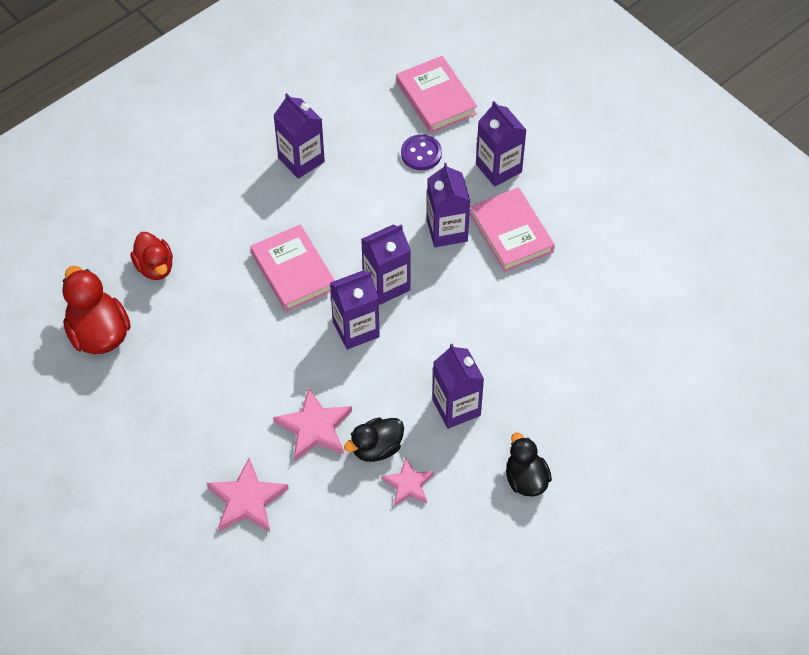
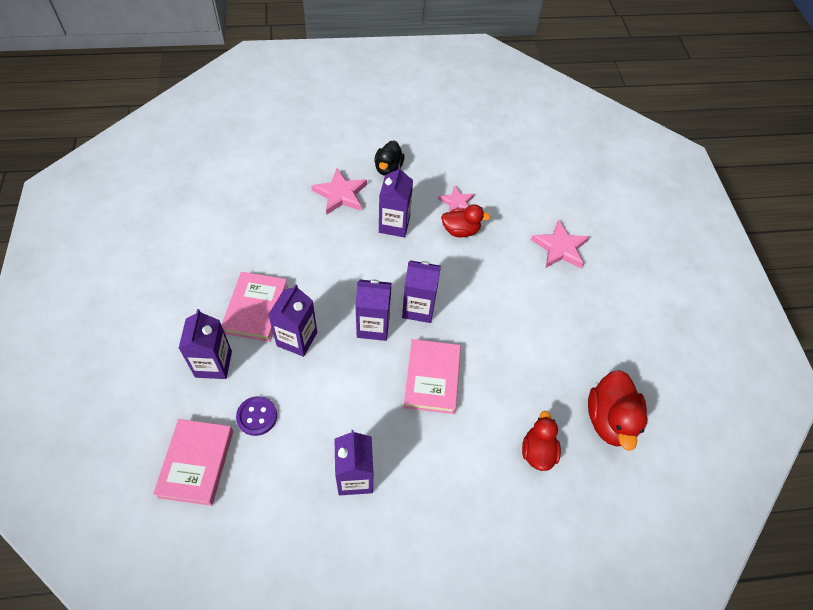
camera: 150 degrees left, 0 degrees up
(314, 428) = (491, 263): pink star -> pink star (340, 194)
(376, 448) = (460, 230): black duck -> red duck

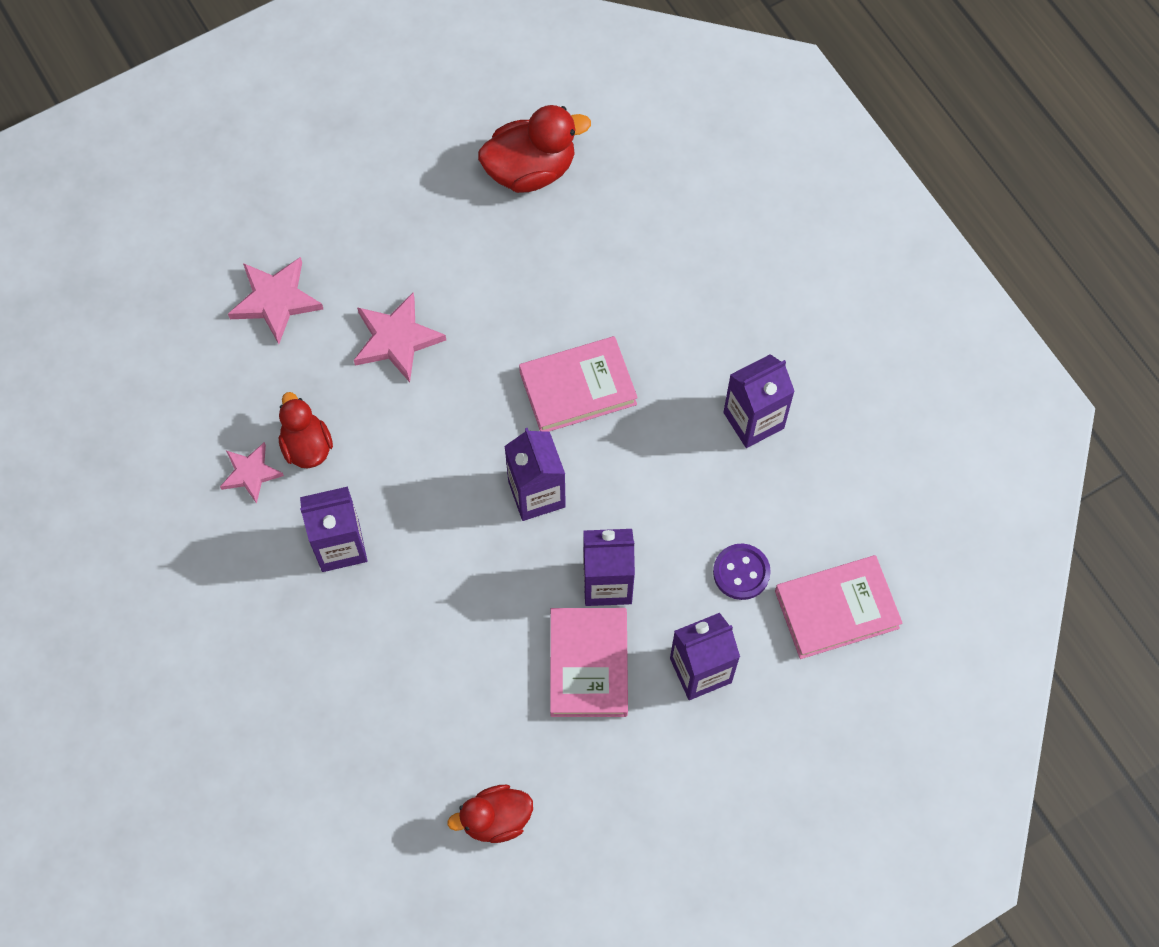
camera: 110 degrees left, 10 degrees up
(256, 309) = (588, 664): pink book -> pink book turned 75 degrees counterclockwise
(340, 194) = (315, 655): pink star -> pink star (396, 339)
(388, 168) = (222, 608): black duck -> none
(418, 308) = (477, 448): purple carton -> none
(537, 451) = (614, 236): red duck -> red duck (496, 819)

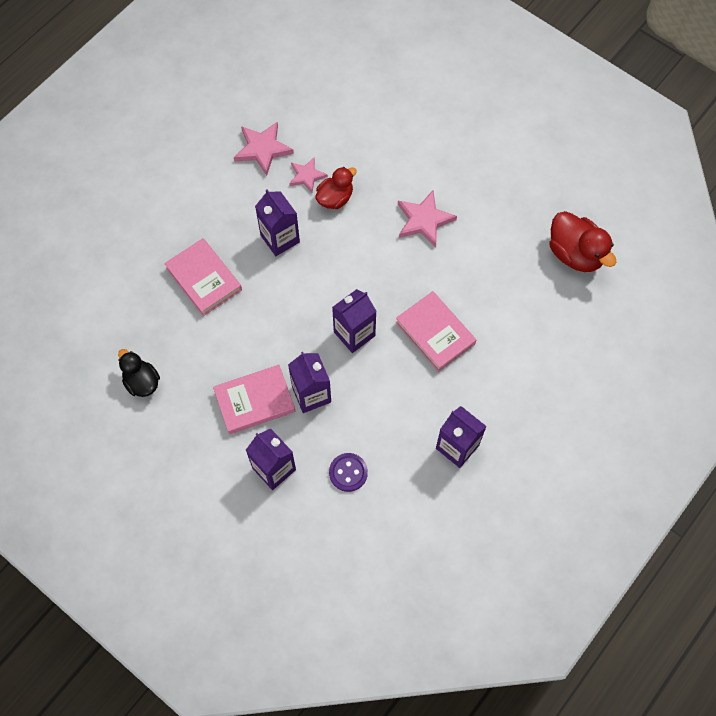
camera: 70 degrees right, 0 degrees up
(276, 301) = (421, 147): pink star -> pink star (262, 149)
(496, 819) = (142, 382): red duck -> black duck
(836, 609) = (345, 541): pink book -> pink book (204, 279)

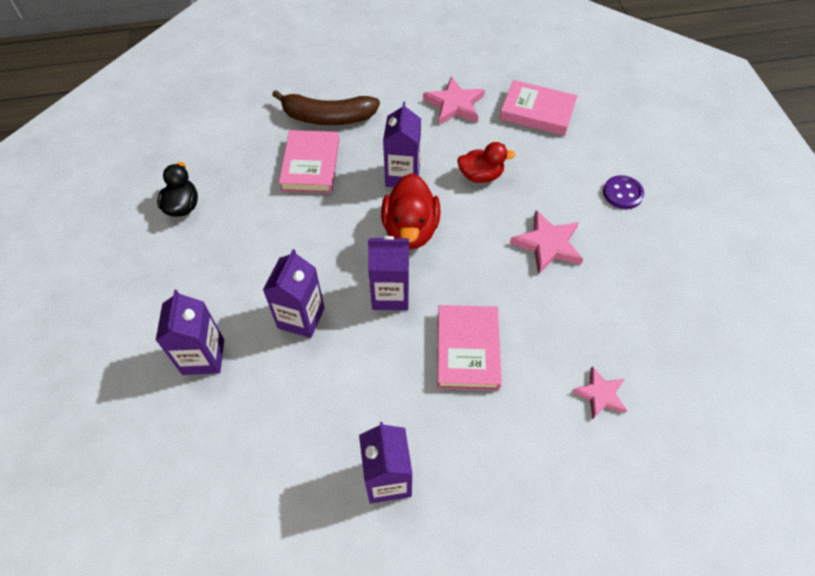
camera: 40 degrees right, 10 degrees down
(176, 229) = (328, 117): none -> brown banana
(255, 401) = (249, 287): pink book -> pink book (537, 112)
(307, 176) = (472, 145): pink star -> pink star (600, 394)
(348, 472) = (261, 415): purple button -> purple button (622, 193)
(575, 254) = (687, 380): red duck -> red duck (410, 230)

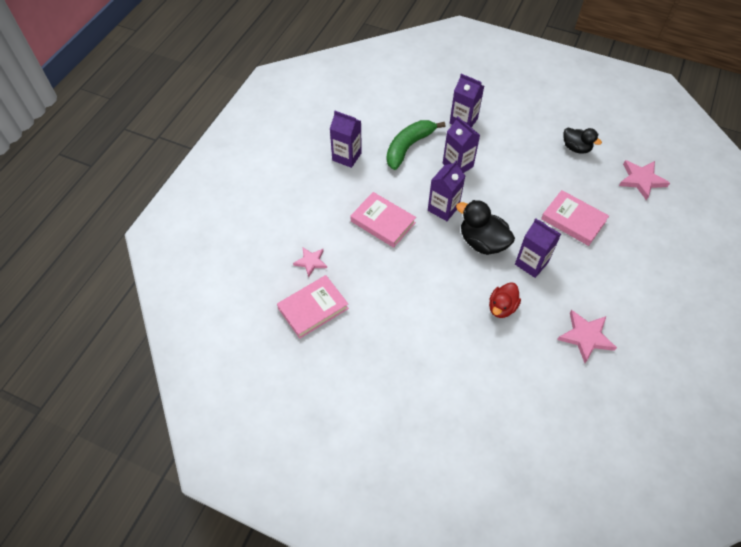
camera: 125 degrees right, 0 degrees up
(307, 400) = (408, 147): none -> green banana
(328, 117) = (617, 251): brown banana -> none
(410, 230) = (482, 242): red duck -> black duck
(537, 112) = (543, 389): pink book -> pink book (313, 308)
(547, 244) = (419, 306): pink star -> pink star (641, 180)
(622, 193) = (426, 384): purple button -> none

